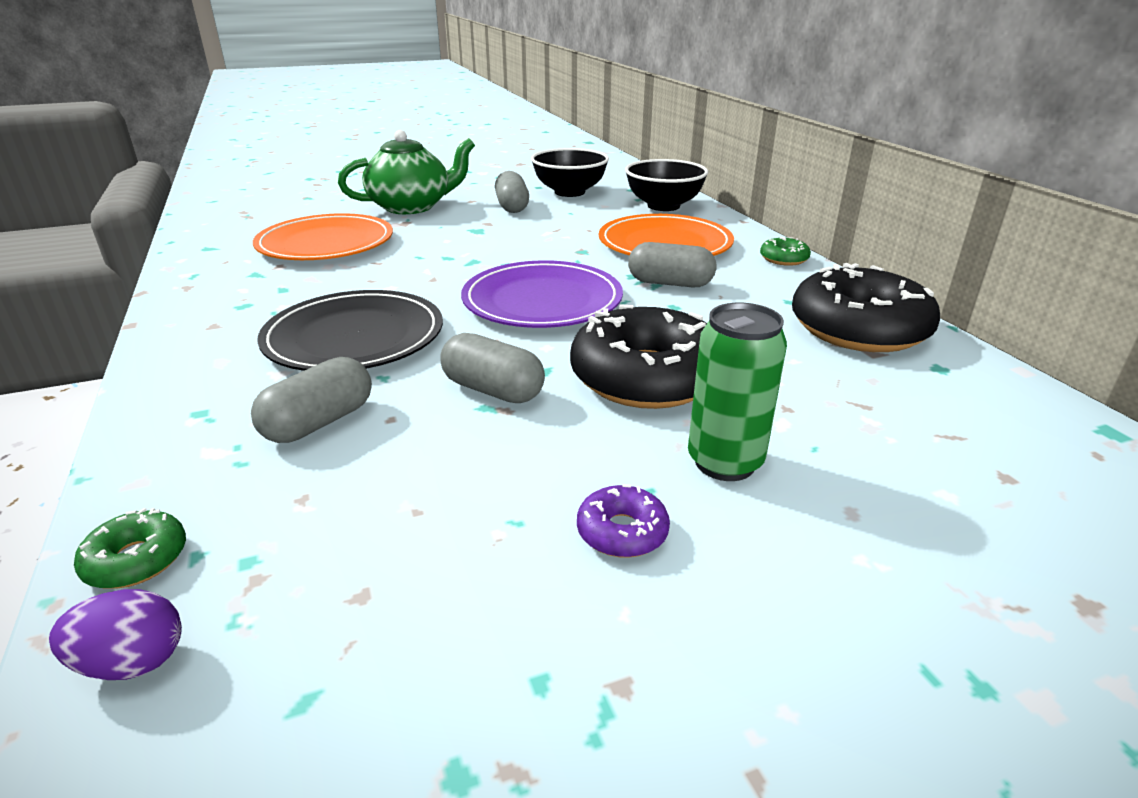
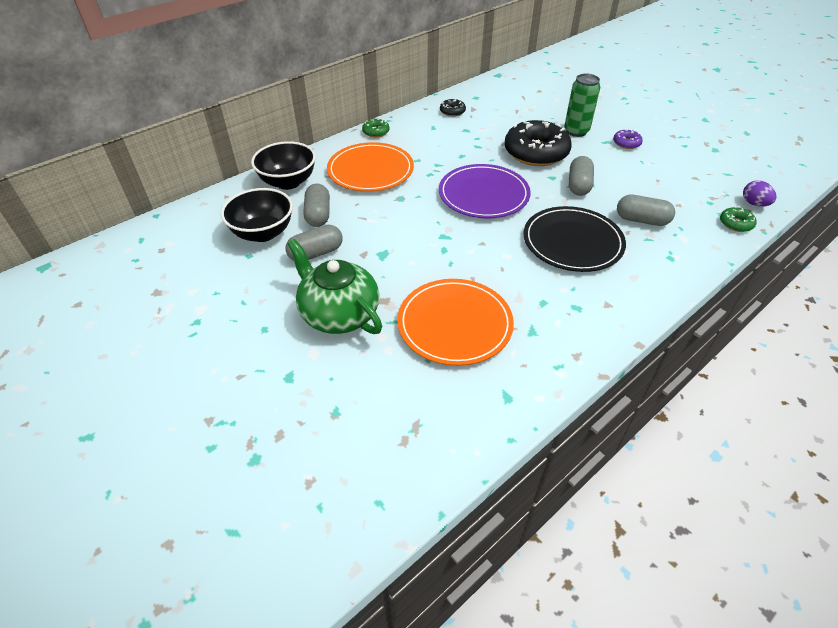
camera: 110 degrees left, 15 degrees up
(670, 283) = (433, 160): grey capsule -> grey capsule (318, 215)
(858, 328) = (452, 112): black donut -> black donut, size x0.44

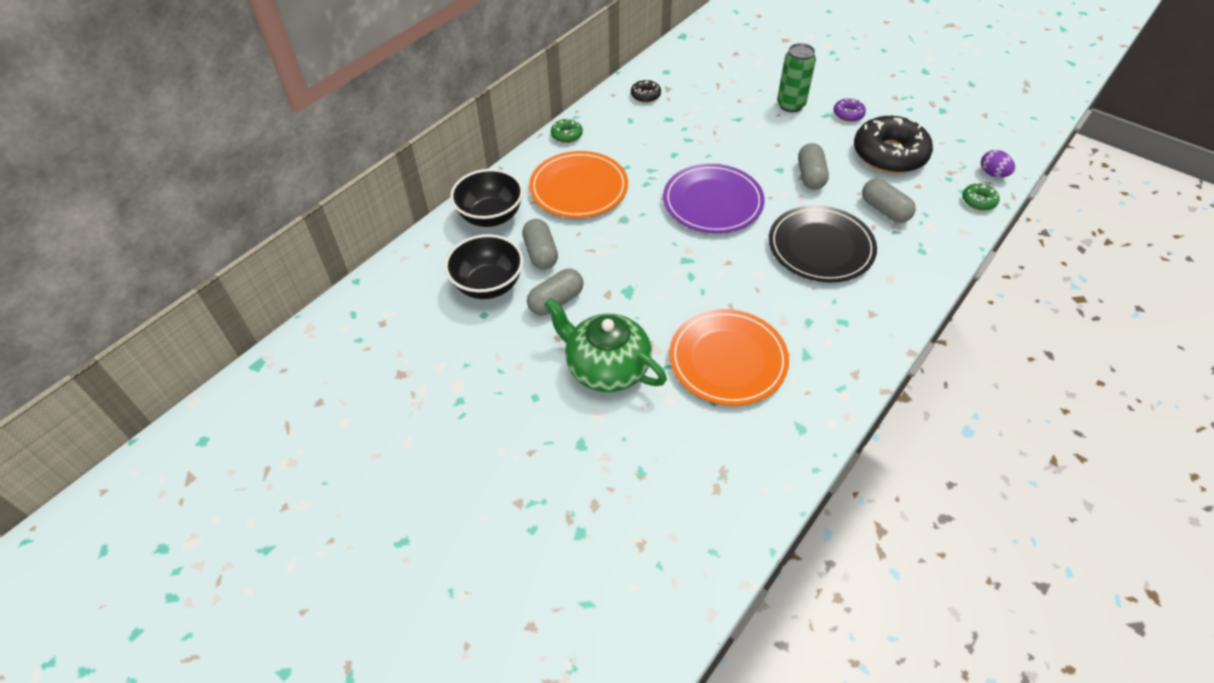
camera: 10 degrees left, 5 degrees up
(536, 152) = (754, 139): black donut -> black donut (889, 154)
(641, 220) = (884, 210): grey capsule -> grey capsule turned 45 degrees clockwise

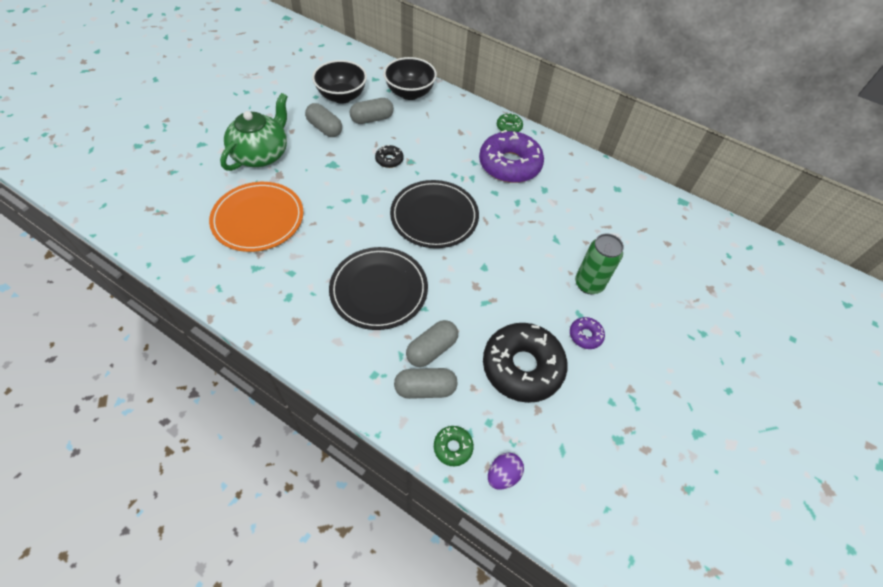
camera: 80 degrees right, 5 degrees up
(578, 188) = (444, 136): orange plate -> none
(630, 140) = (509, 165): none -> purple donut
(645, 95) = (575, 174): black donut -> black donut (389, 160)
(713, 202) = (434, 216): purple plate -> black plate
(810, 176) = (477, 291): grey capsule -> grey capsule (425, 388)

